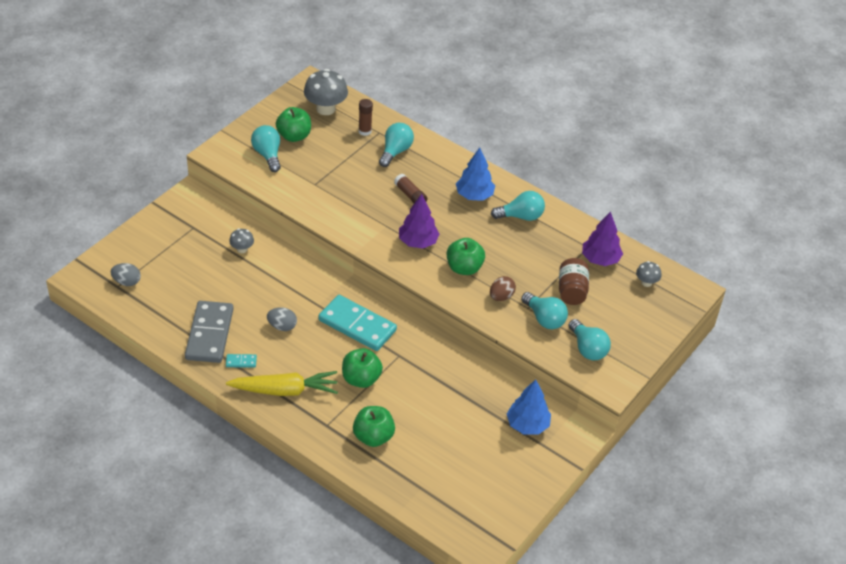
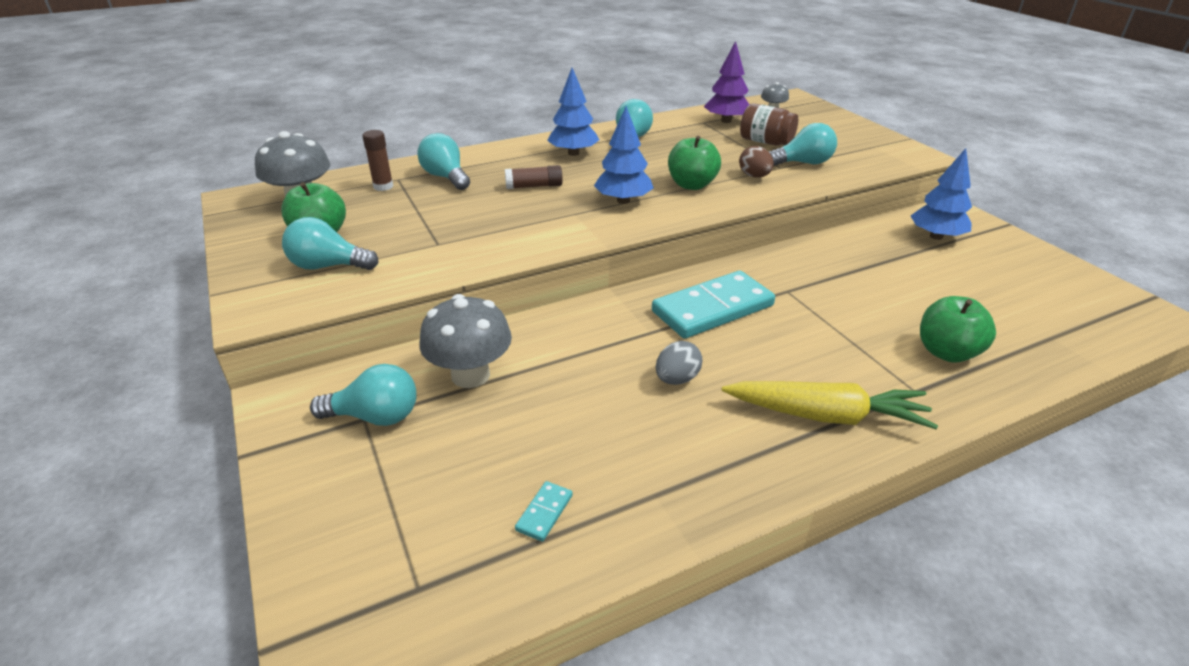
camera: 60 degrees left, 10 degrees down
(127, 282) = (419, 566): grey egg -> none
(210, 334) = (649, 473): grey domino -> none
(241, 362) = (739, 450): turquoise domino -> turquoise domino (544, 513)
(242, 249) = (470, 375): grey mushroom -> grey mushroom, size x1.93
(285, 390) = (826, 415): yellow carrot -> yellow carrot turned 75 degrees clockwise
(361, 379) = (823, 333): green apple -> none
(418, 242) = (623, 201): purple tree -> blue tree
(587, 348) = (859, 154): turquoise light bulb -> turquoise light bulb (375, 416)

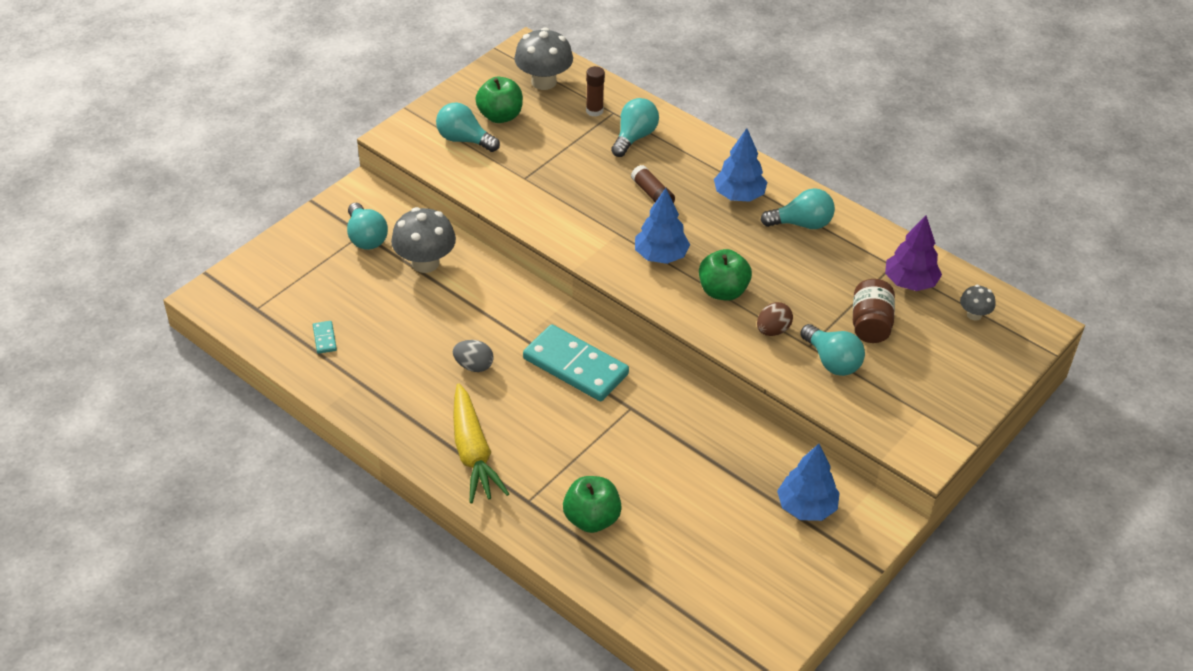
camera: 65 degrees right, 10 degrees up
(328, 266) = (464, 140): turquoise light bulb -> turquoise light bulb turned 45 degrees counterclockwise
(544, 513) = (324, 338): turquoise domino -> turquoise domino turned 75 degrees clockwise

